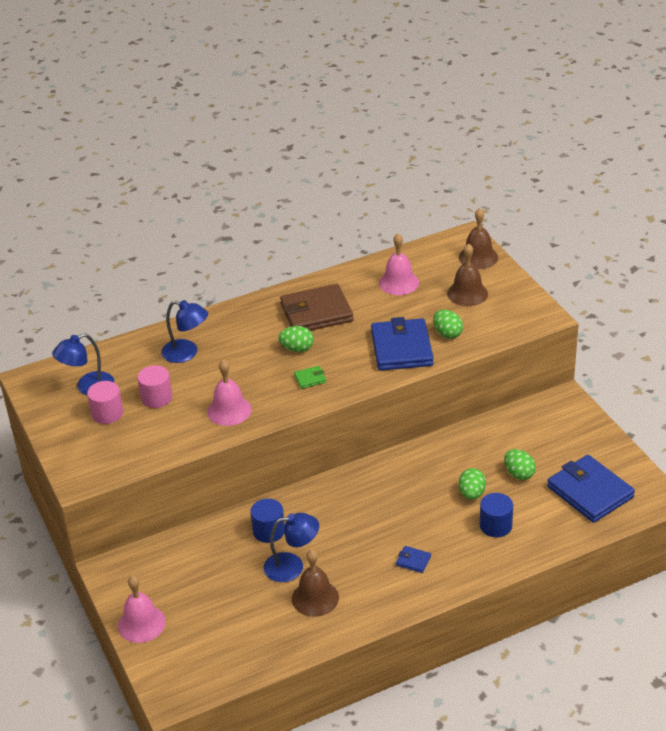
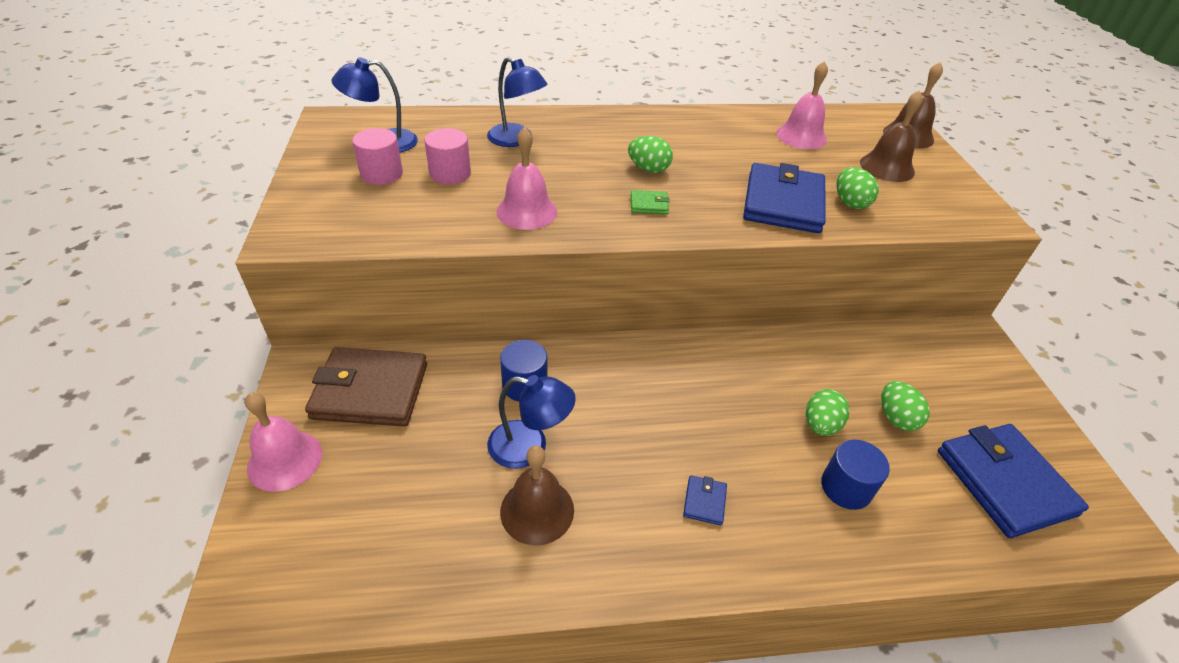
camera: 15 degrees right, 5 degrees up
(316, 313) = (689, 140): brown wallet -> brown wallet (370, 391)
(413, 561) = (704, 501): blue wallet -> blue wallet turned 60 degrees clockwise

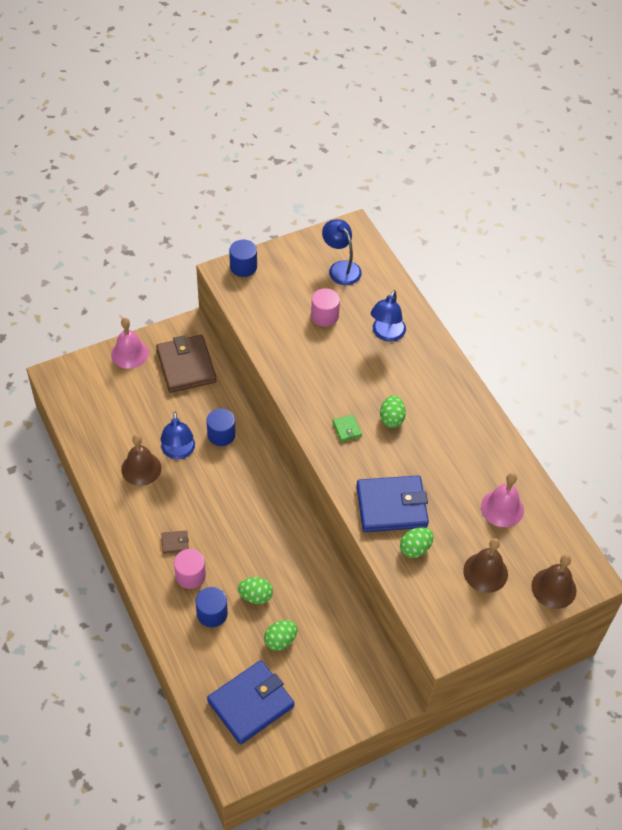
camera: 70 degrees right, 10 degrees up
(294, 217) = (243, 267): none -> blue cylinder
(382, 174) = (305, 284): pink cylinder -> pink cylinder (190, 575)
(527, 211) = (305, 368): pink bell -> none
(704, 501) = (175, 543): blue wallet -> brown wallet

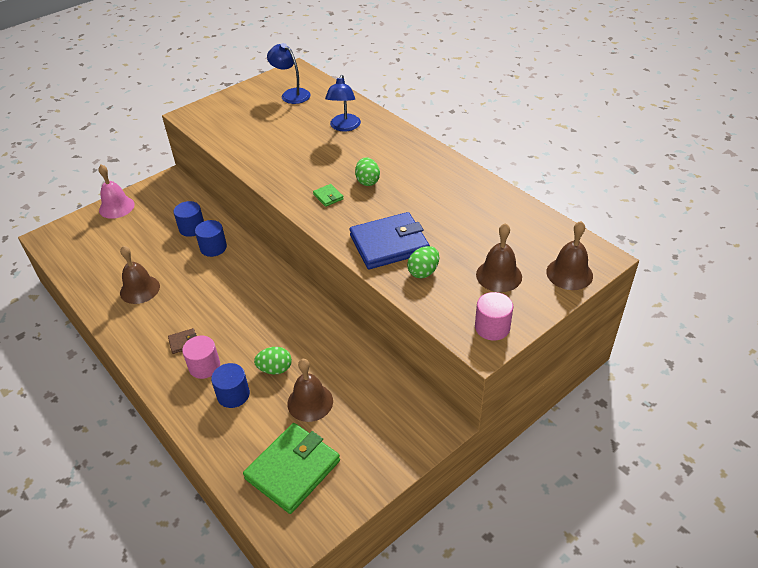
camera: 10 degrees left, 10 degrees down
(178, 452) = (174, 269): blue lamp -> none
(186, 366) = (171, 205): brown wallet -> none
(243, 267) = (204, 108): blue cylinder -> blue cylinder (192, 228)
(251, 704) = (293, 470): blue wallet -> green wallet
(280, 640) = (310, 402): green egg -> brown bell
(324, 316) = (285, 125): pink cylinder -> pink cylinder (492, 327)
(502, 508) = (494, 223): pink bell -> none

